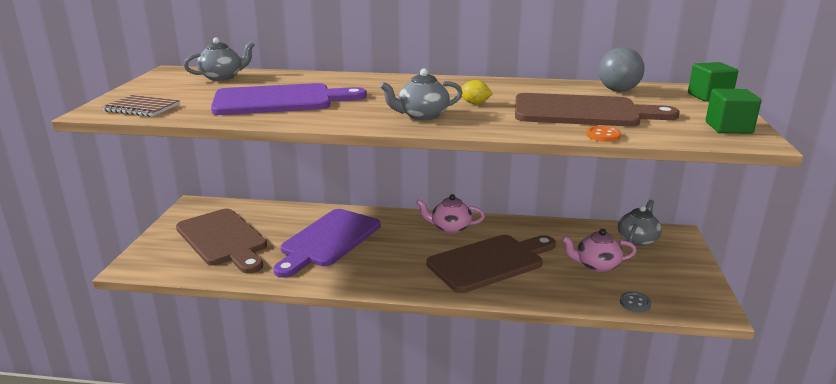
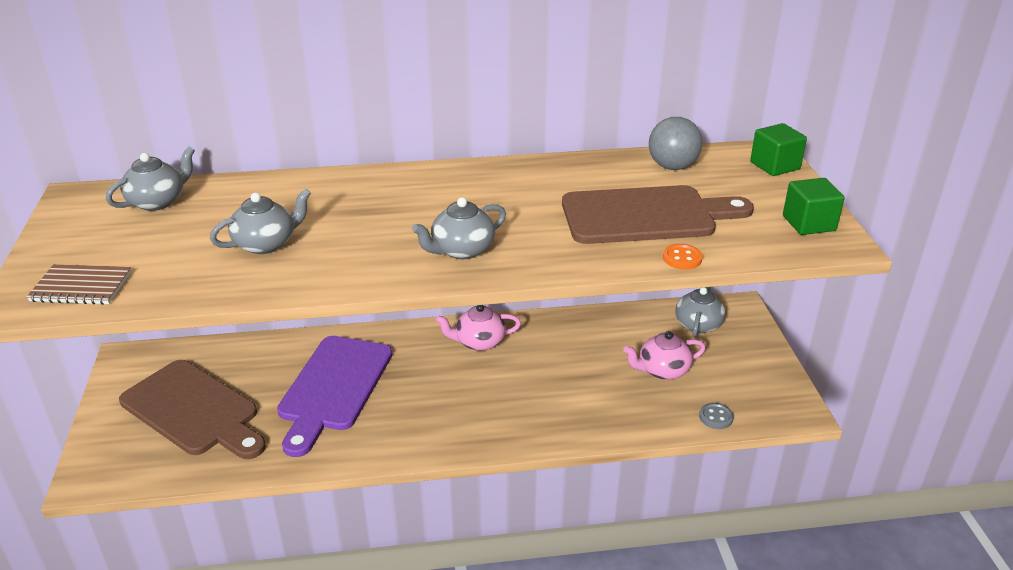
camera: 15 degrees left, 10 degrees up
(280, 100) = (266, 244): purple cutting board -> grey teapot
(474, 103) = (515, 216): yellow lemon -> none
(490, 262) = (542, 387): brown cutting board -> none

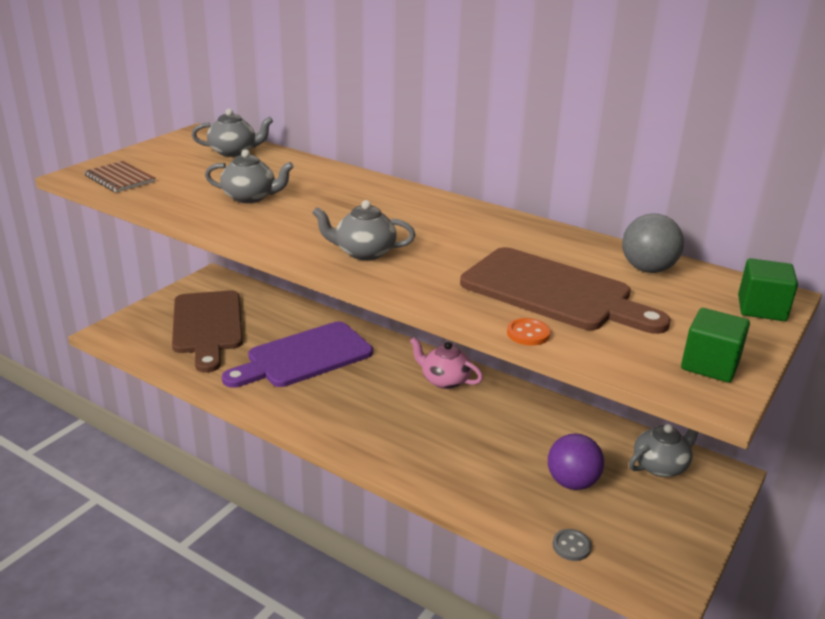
camera: 40 degrees right, 5 degrees down
(662, 370) = (572, 482): pink teapot -> purple ball

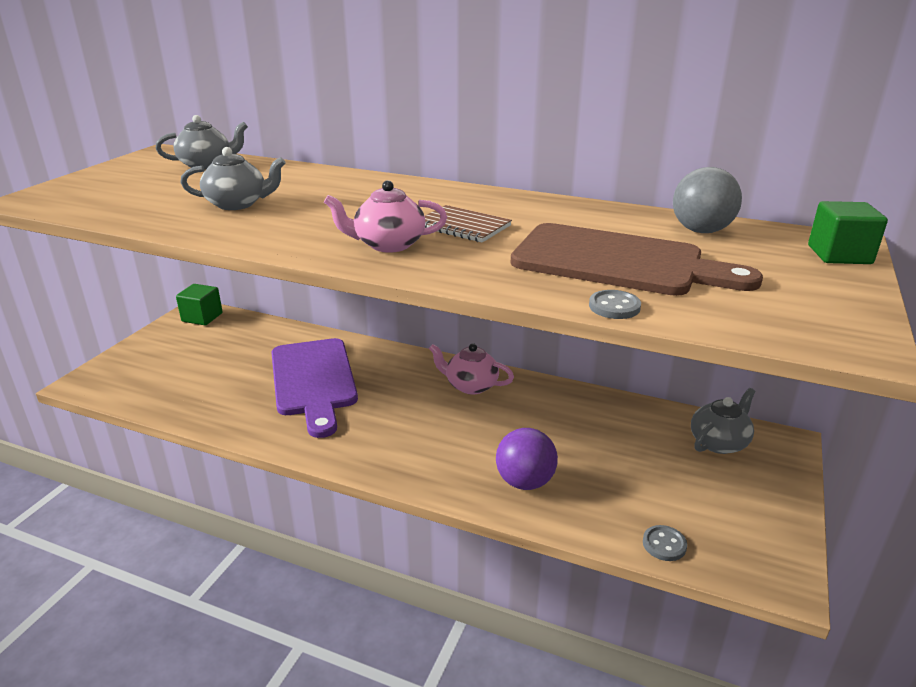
camera: 10 degrees left, 0 degrees up
(120, 179) = (76, 199): brown notebook -> brown notebook (463, 226)
(207, 326) = (198, 362): brown cutting board -> none
(304, 357) = (313, 381): purple cutting board -> purple cutting board turned 60 degrees counterclockwise
(364, 252) = (388, 245): grey teapot -> pink teapot
(528, 334) = (614, 307): orange button -> grey button
(572, 482) = (638, 473): purple ball -> purple ball (525, 482)
(710, 365) = (829, 316): green cube -> green cube (202, 317)

